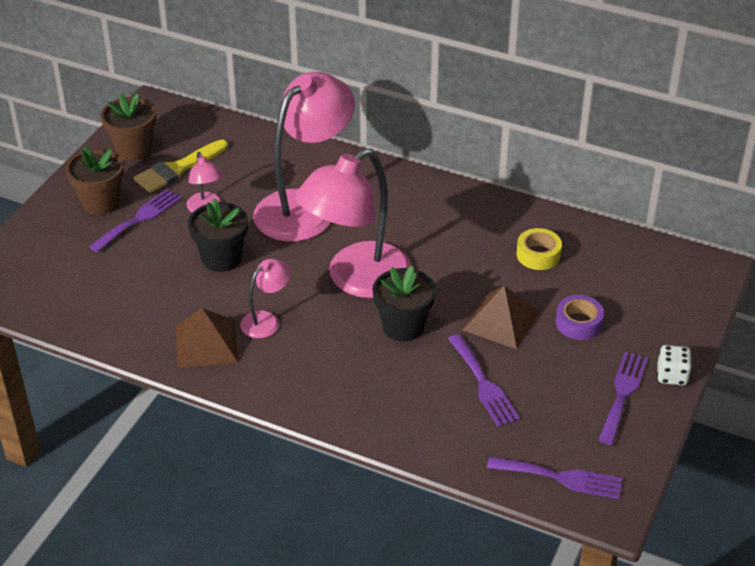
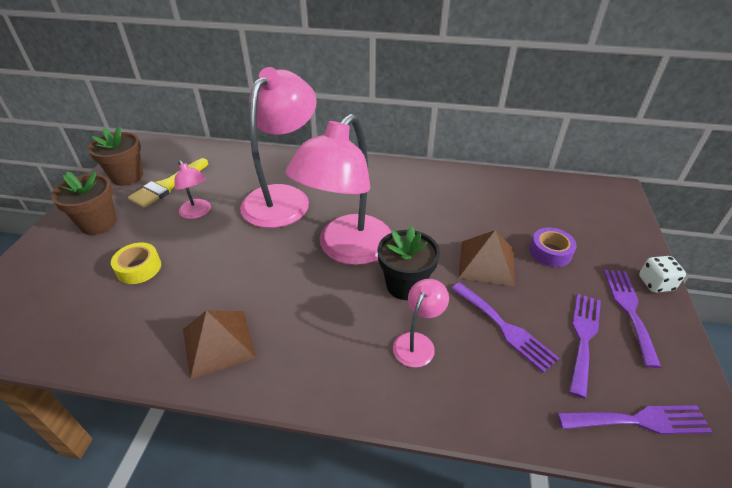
camera: 15 degrees left, 0 degrees up
(139, 219) = (136, 231): purple fork -> purple fork (583, 337)
(221, 258) = (219, 253): black flower pot -> none
(266, 320) = (275, 304): pink lamp -> pink lamp (417, 342)
(538, 255) = (485, 203): yellow tape -> yellow tape (139, 268)

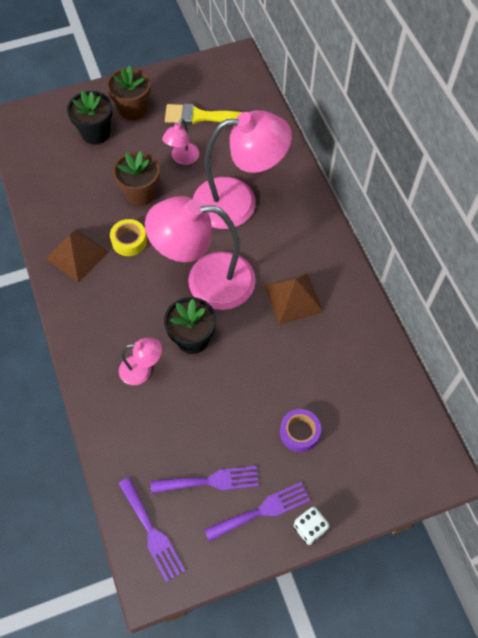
camera: 60 degrees right, 20 degrees up
(85, 262) = (95, 133): none -> black flower pot
(127, 176) = (192, 83): brown flower pot -> brown flower pot (140, 193)
(139, 268) = (108, 166): yellow tape -> yellow tape (129, 241)
(486, 263) = (254, 387): brown pyramid -> brown pyramid (293, 298)
(505, 328) = (188, 423): purple fork -> none

